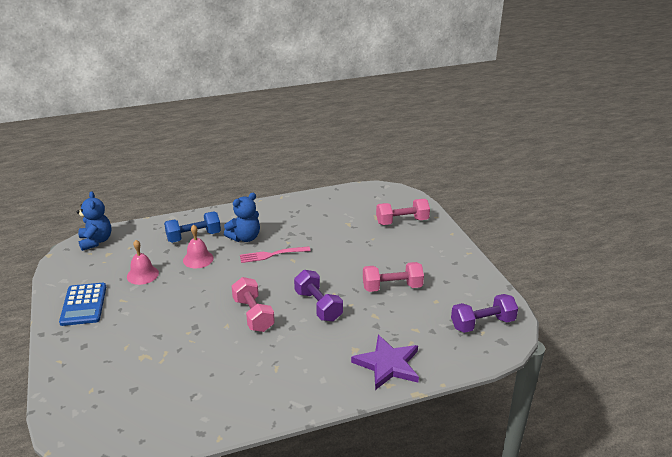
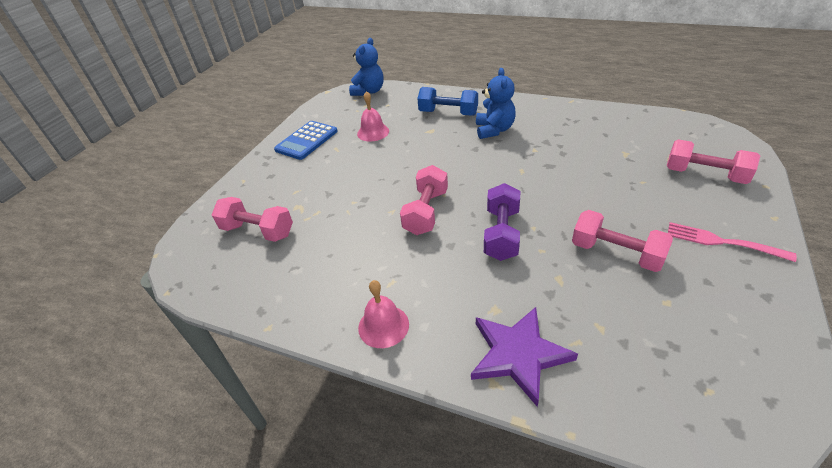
camera: 45 degrees right, 10 degrees up
(128, 389) = (257, 231): none -> pink dumbbell
(198, 259) = (431, 135): pink bell -> pink bell (383, 326)
(245, 238) = (494, 130): blue teddy bear -> blue teddy bear turned 90 degrees counterclockwise
(272, 254) = (505, 157): pink fork -> pink fork (723, 242)
(482, 324) = (720, 377): purple dumbbell -> none

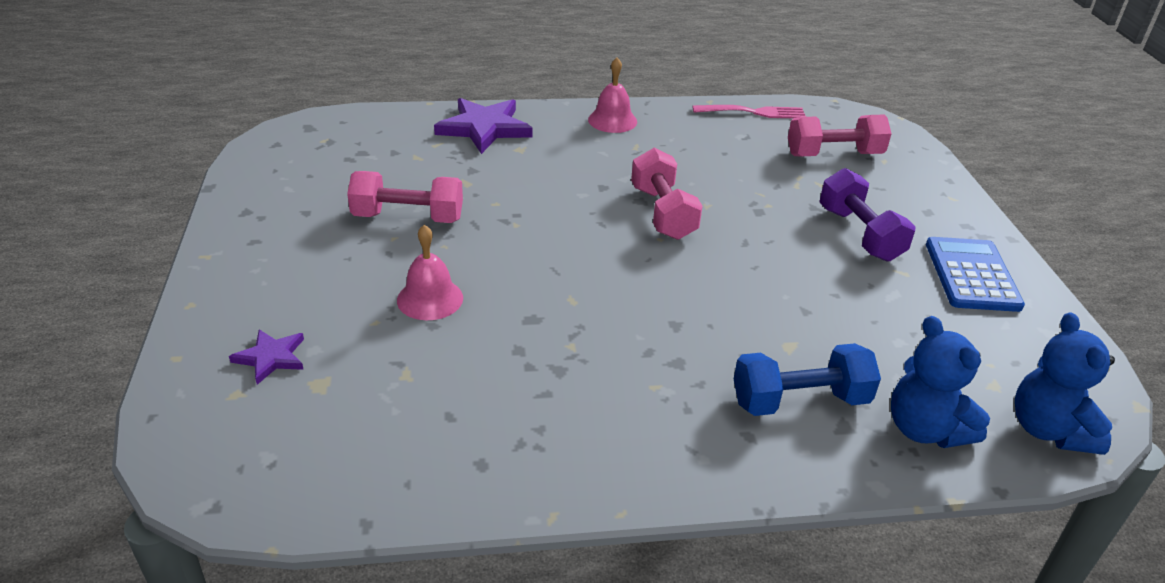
camera: 145 degrees right, 5 degrees down
(373, 132) = (887, 317): pink bell -> pink bell (430, 299)
(494, 130) = (672, 375): blue teddy bear -> blue teddy bear (925, 429)
(501, 234) = (551, 209): purple dumbbell -> purple dumbbell (859, 234)
(704, 175) = (271, 357): pink dumbbell -> purple star
(723, 242) = (275, 256): pink fork -> pink fork (753, 112)

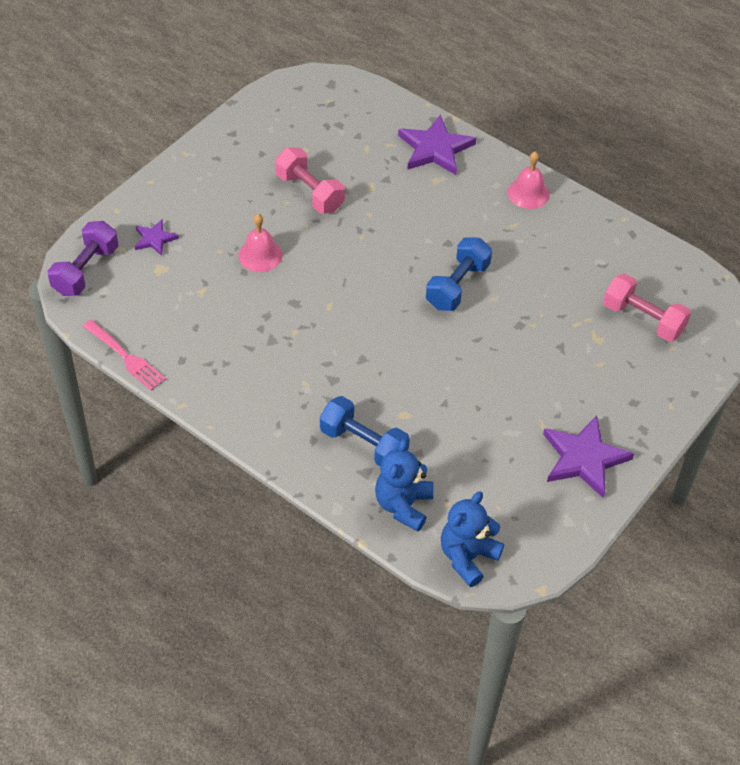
camera: 45 degrees right, 15 degrees up
(662, 213) = (457, 286): pink dumbbell -> blue dumbbell
(753, 112) = (641, 248): pink fork -> pink fork (125, 357)
(859, 234) = (558, 384): purple dumbbell -> purple dumbbell (86, 270)
(972, 275) = (584, 458): blue calculator -> purple star

